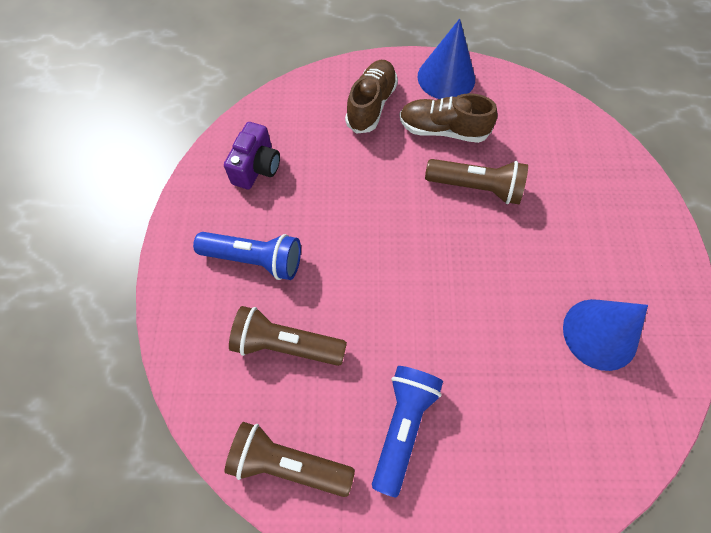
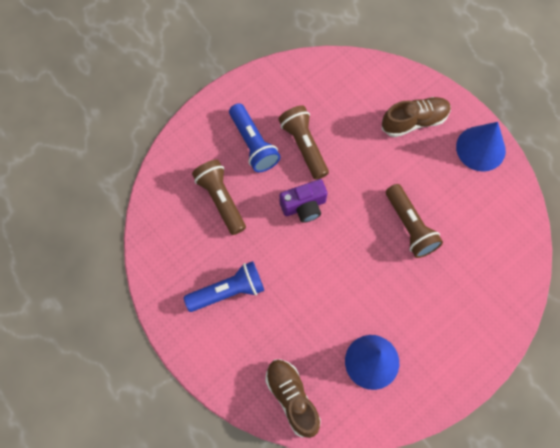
camera: 50 degrees right, 5 degrees up
(257, 167) = (310, 95): purple camera -> purple camera (304, 206)
(288, 463) = (164, 250): brown flashlight -> brown flashlight (304, 146)
(443, 130) = (435, 177): brown shoe -> brown shoe (292, 398)

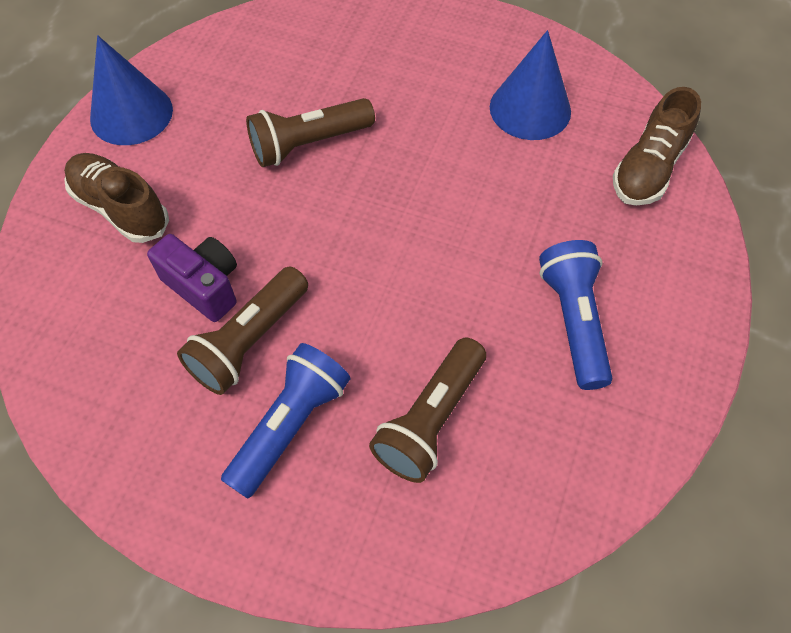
camera: 120 degrees left, 10 degrees down
(228, 291) = (573, 321): blue flashlight -> blue flashlight turned 45 degrees clockwise
(304, 206) = (361, 288): purple camera -> purple camera (204, 286)
(410, 226) = (309, 144): brown flashlight -> brown flashlight turned 150 degrees counterclockwise

